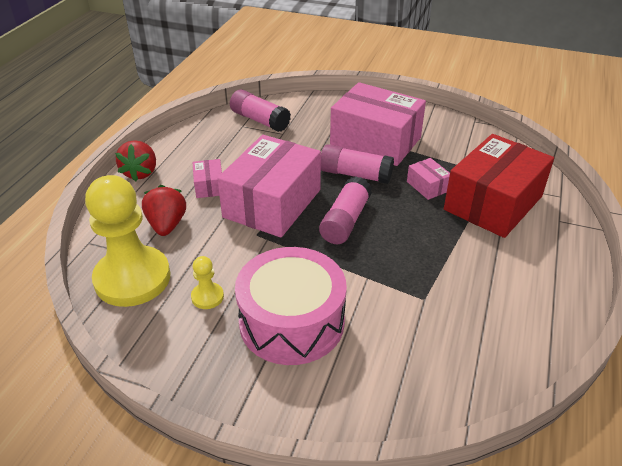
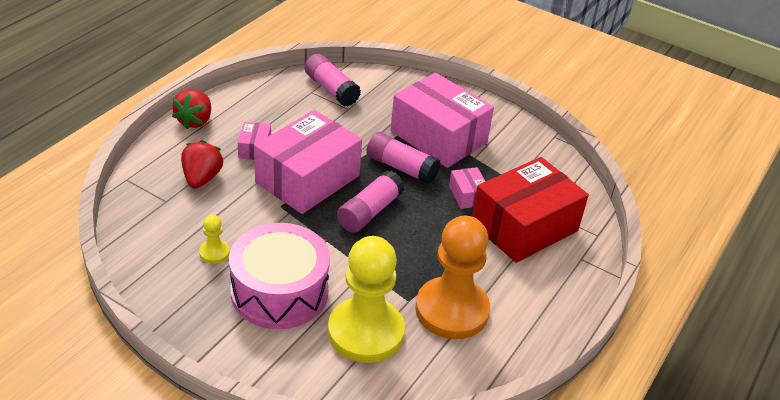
camera: 10 degrees right, 0 degrees up
(132, 278) = (154, 221): yellow pawn -> yellow pawn (365, 332)
(471, 298) = (452, 310): none -> orange pawn

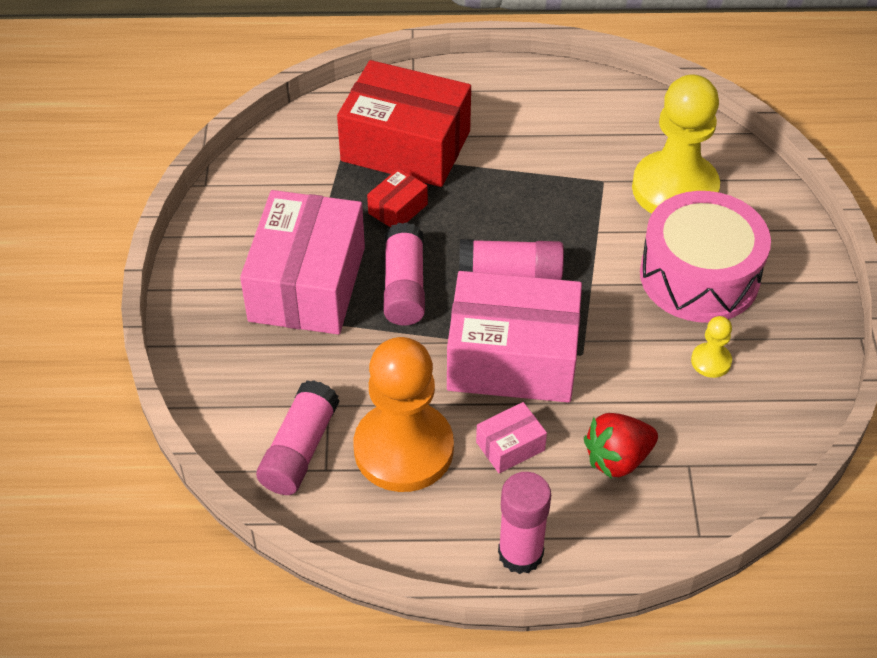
camera: 120 degrees left, 10 degrees up
(195, 121) = (520, 554): red strawberry -> pink glue stick
(452, 310) = (582, 146): orange pawn -> orange pawn (403, 449)
(467, 195) = (398, 209): pink box -> red box

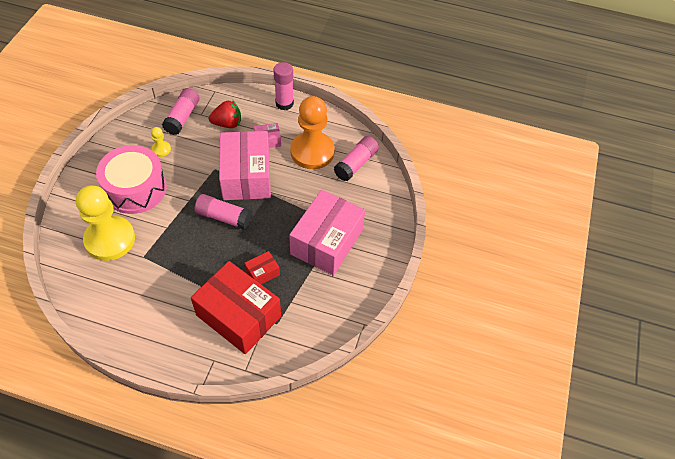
camera: 165 degrees left, 5 degrees up
(404, 287) = (279, 225): pink glue stick -> pink glue stick (182, 117)
(512, 358) = (246, 176): pink box -> pink box turned 60 degrees clockwise

